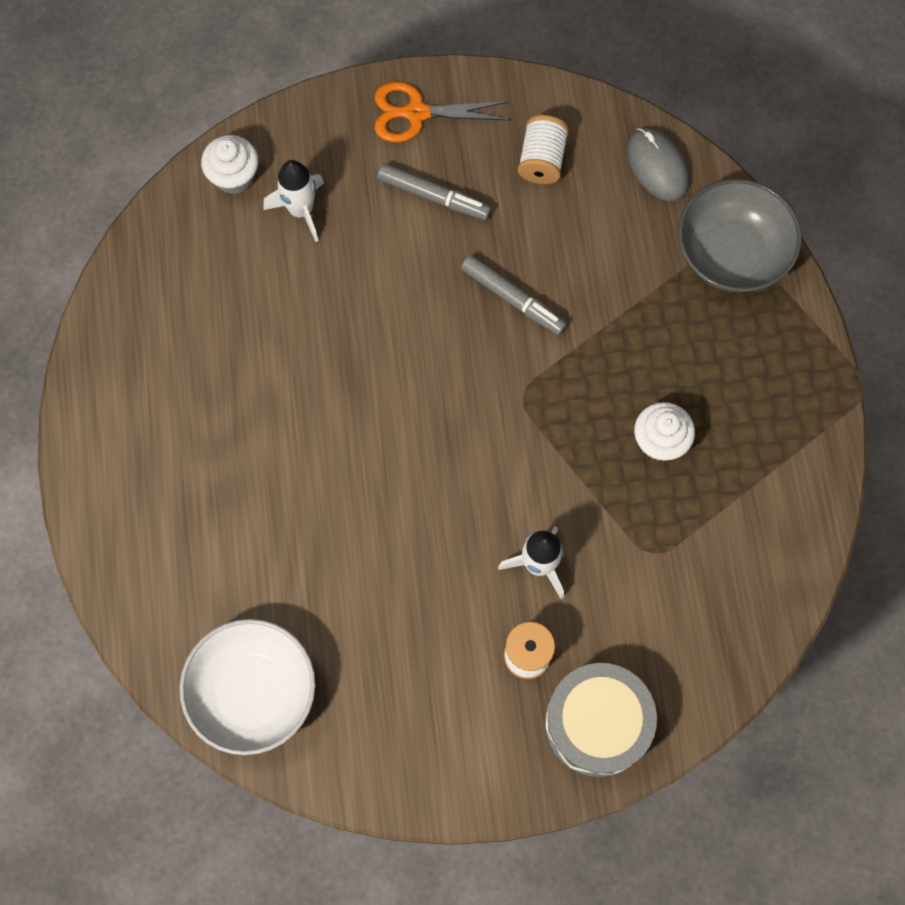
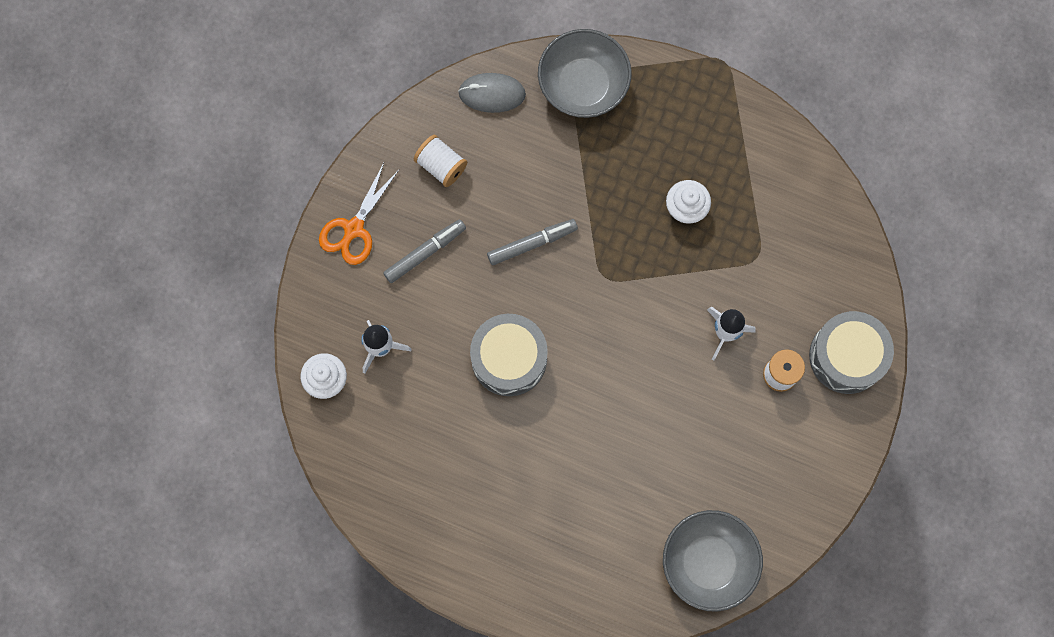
camera: 60 degrees left, 5 degrees up
(253, 693) = (708, 562): white bowl -> grey bowl
(366, 346) = (509, 359): none -> grey drum

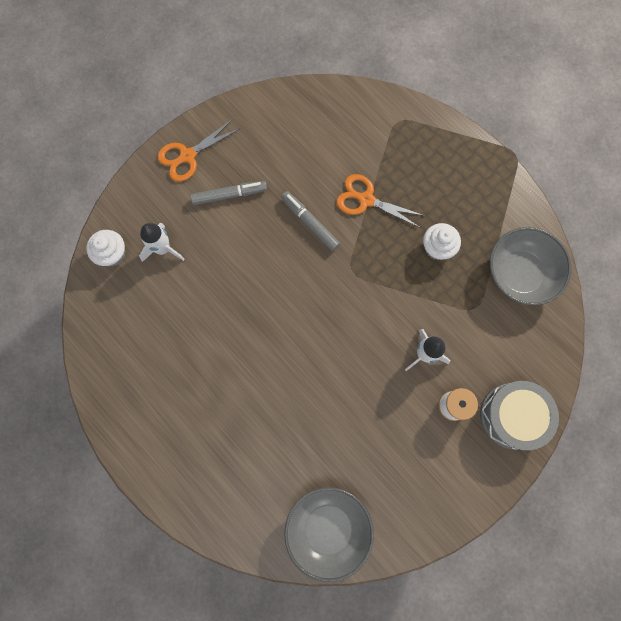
camera: 25 degrees right, 0 degrees up
(441, 166) = (272, 139): white spool -> none
(492, 93) = (333, 105): grey mouse -> none
(509, 359) = (252, 299): grey drum -> none
(532, 244) = (310, 223): grey marker -> grey marker turned 135 degrees counterclockwise
(581, 189) = (366, 199): none -> orange scissors
(583, 85) = (402, 127): grey bowl -> grey bowl (520, 273)

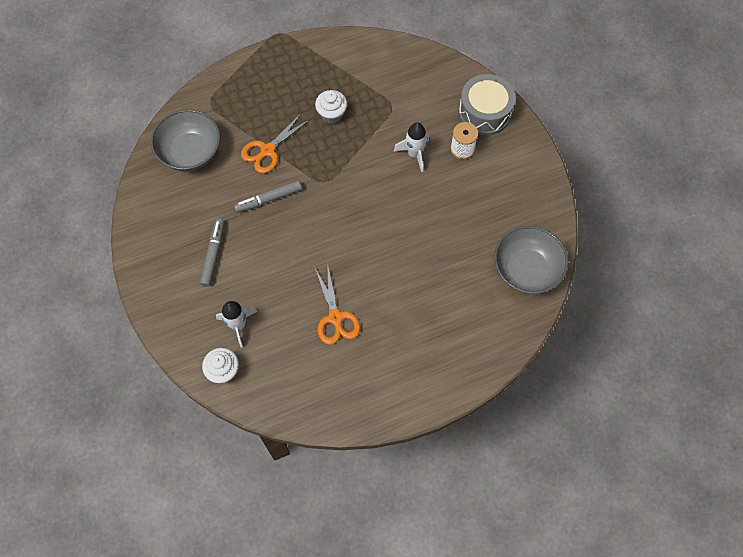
camera: 70 degrees left, 10 degrees down
(187, 156) = (159, 278): orange scissors -> orange scissors (335, 318)
(520, 273) = (377, 66): grey bowl -> grey bowl (190, 152)

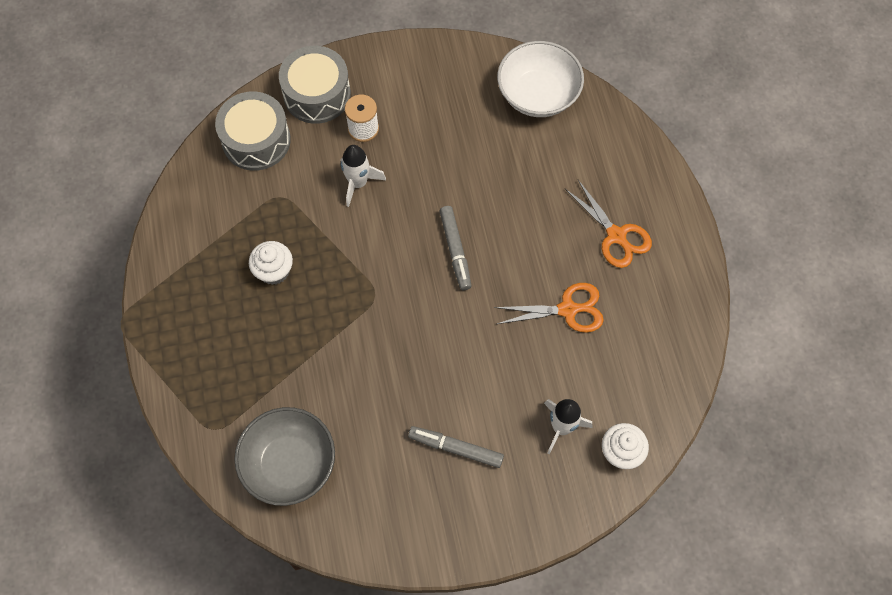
camera: 80 degrees left, 0 degrees up
(267, 150) = (311, 360): orange scissors -> orange scissors (616, 236)
(268, 199) = (386, 368): grey marker -> grey marker (455, 250)
(435, 81) = (256, 140): none -> grey drum
(526, 269) = (538, 94): grey bowl -> white bowl

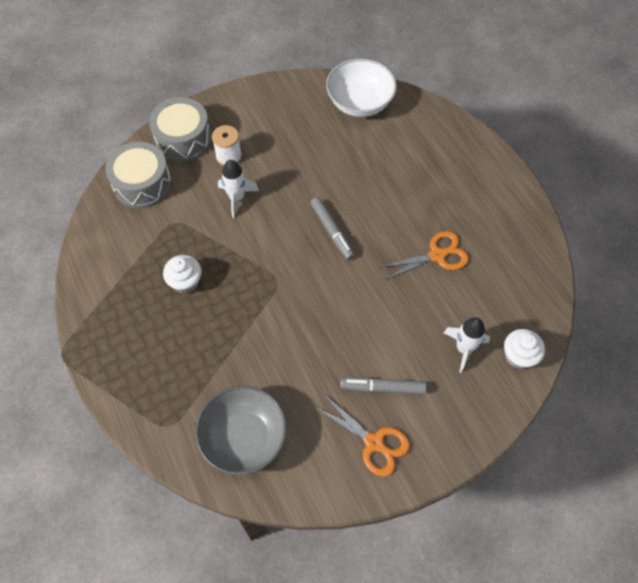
camera: 15 degrees left, 5 degrees down
(616, 236) = (456, 191): orange scissors -> orange scissors (374, 443)

